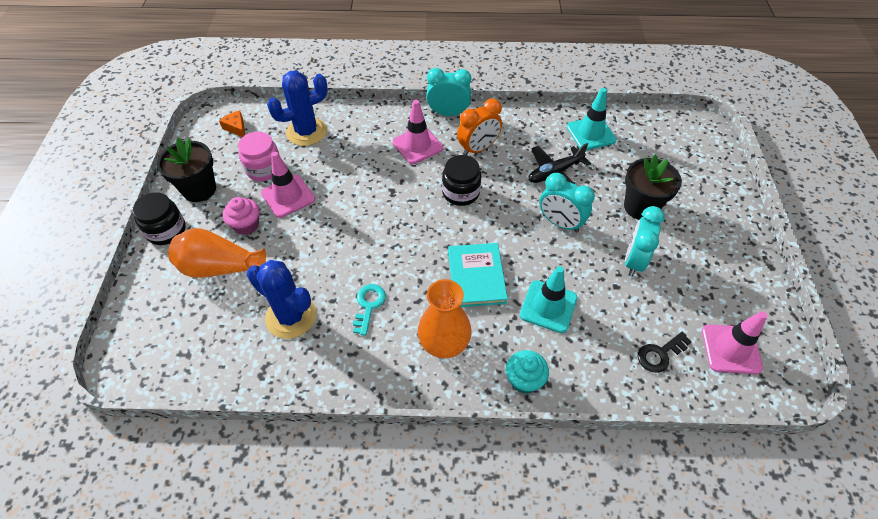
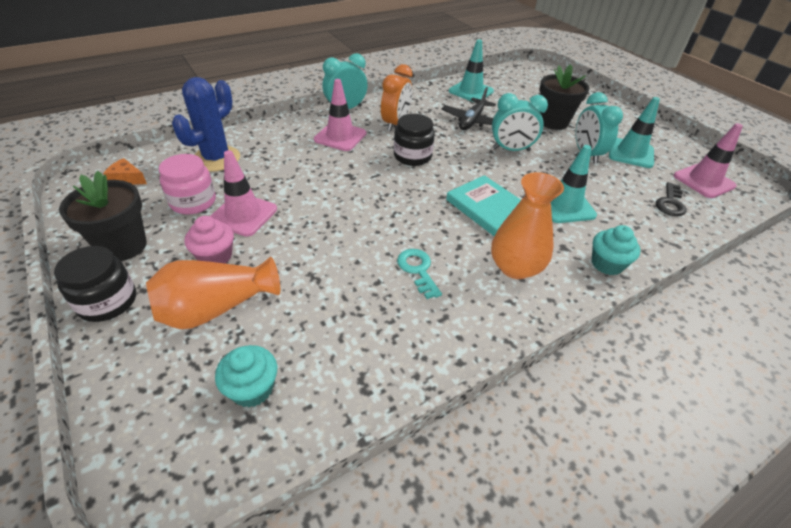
camera: 35 degrees left, 10 degrees down
(201, 336) = (252, 389): none -> turquoise cupcake
(291, 316) = (346, 316): blue cactus -> none
(685, 280) = (630, 153): none -> turquoise traffic cone

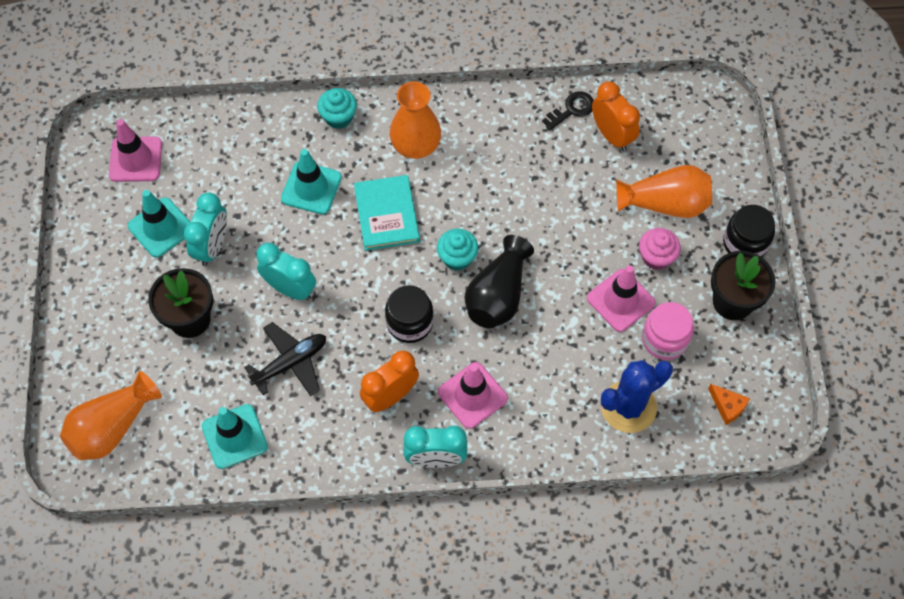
camera: 150 degrees left, 20 degrees up
(252, 389) = (653, 132): turquoise cupcake -> turquoise cupcake (457, 258)
(309, 361) = (612, 135): none -> orange clock
(356, 188) = (498, 295): none -> black vase
(418, 270) = (496, 175): turquoise key -> none
(536, 80) = (112, 427): none -> orange vase
(670, 203) = (206, 149): black key -> black key (572, 110)

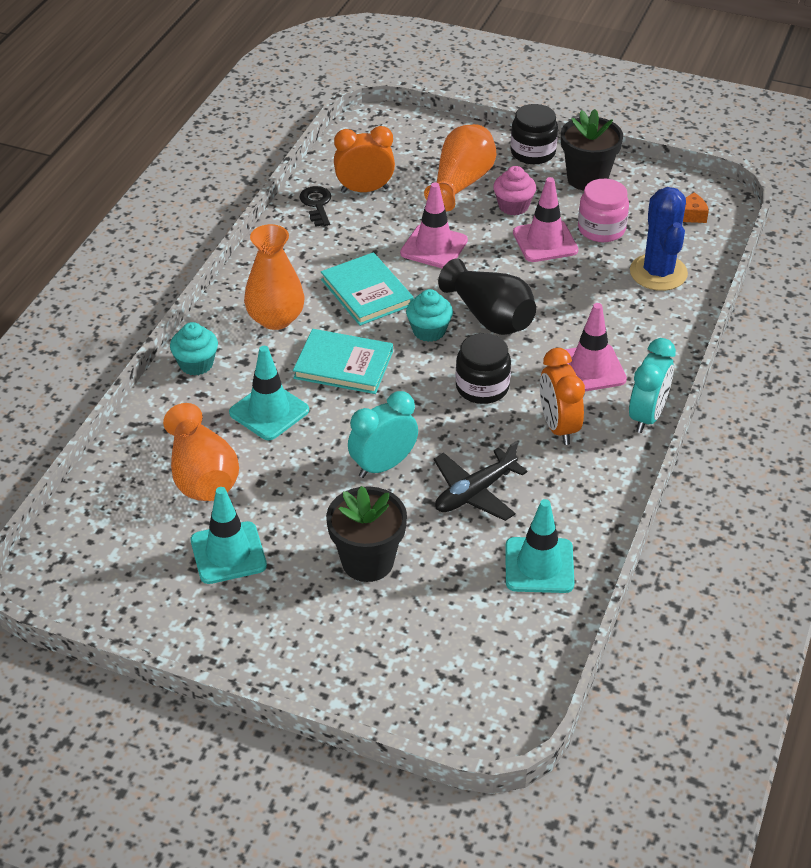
camera: 65 degrees left, 20 degrees down
(112, 427) = (468, 674): orange vase -> orange vase (202, 475)
(136, 159) = (117, 550): pink traffic cone -> pink traffic cone (434, 247)
(212, 246) = (286, 514): turquoise clock -> none
(290, 363) = (475, 492): black plane -> black plane turned 120 degrees counterclockwise
(480, 194) = (367, 292): none -> turquoise book

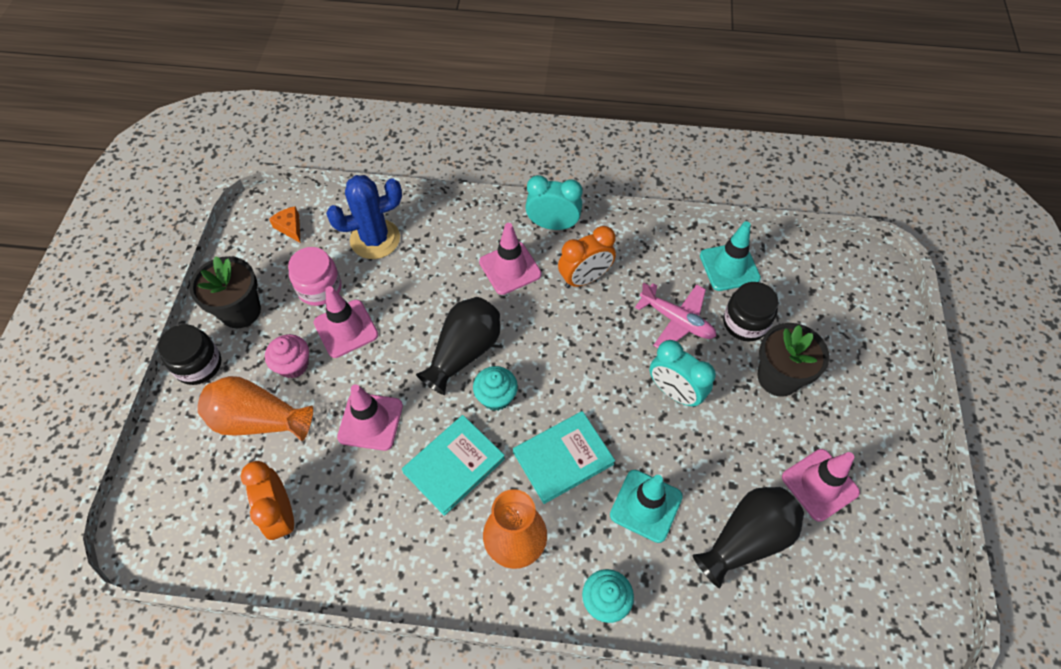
camera: 105 degrees left, 15 degrees up
(202, 475) = (746, 539): orange vase -> black vase
(228, 553) = (820, 485): turquoise traffic cone -> pink traffic cone
(317, 204) = (315, 559): black key -> none
(343, 365) = (563, 458): turquoise book -> turquoise book turned 60 degrees clockwise
(475, 492) = (676, 320): black plane -> pink plane
(482, 387) = (556, 340): black jar -> black jar (745, 323)

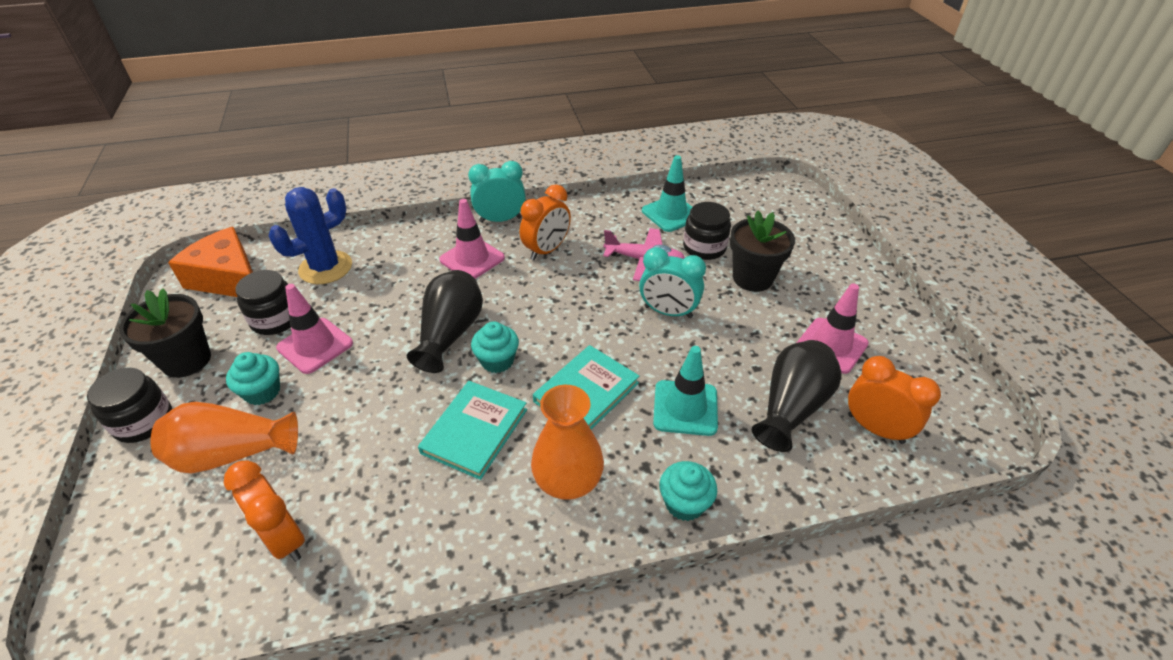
camera: 20 degrees left, 15 degrees down
(290, 227) = (229, 278): orange cheese -> orange cheese, size x2.27
(293, 365) = (262, 392): pink cupcake -> turquoise cupcake
(319, 288) = (275, 319): pink jar -> black jar
(370, 421) = (367, 418): pink traffic cone -> none
(815, 590) = (875, 428): none -> orange clock

